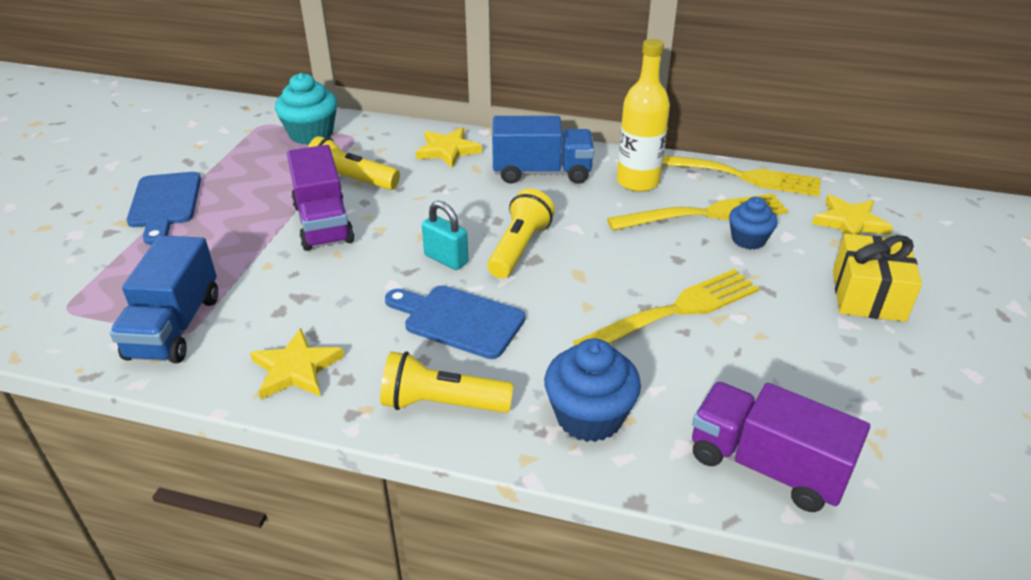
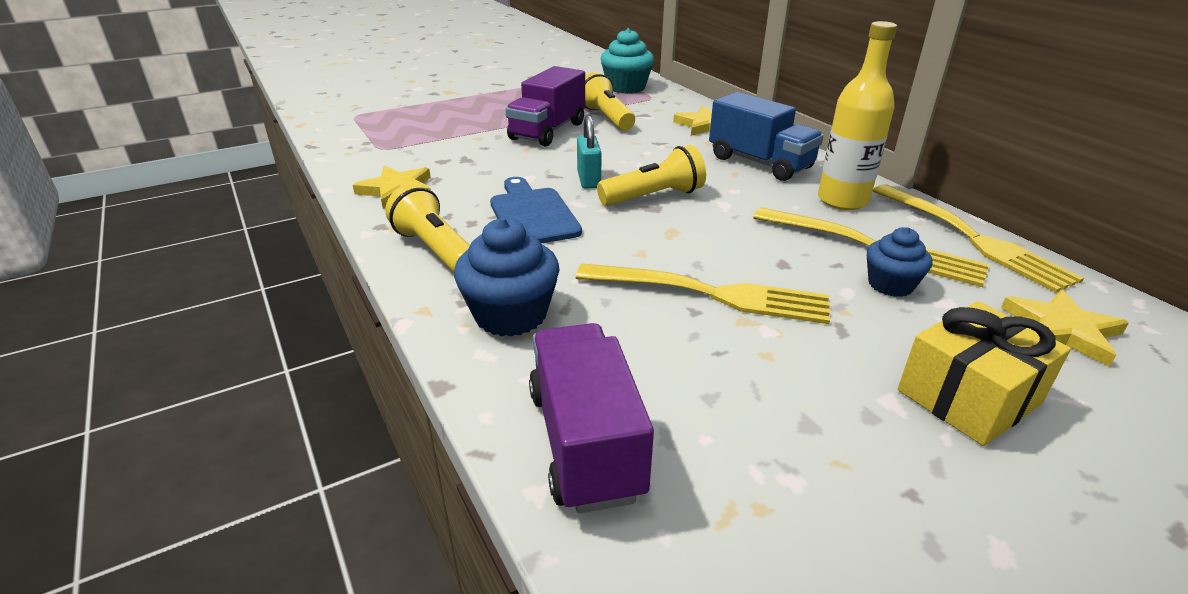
camera: 45 degrees right, 5 degrees down
(165, 203) = (482, 91): blue cutting board -> none
(175, 327) = (382, 143): blue truck -> none

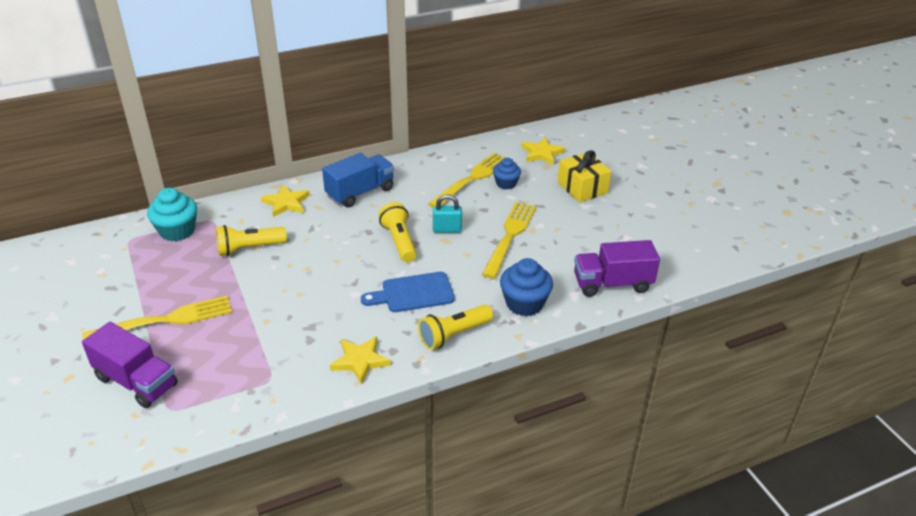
camera: 85 degrees left, 5 degrees up
(548, 131) = (267, 281): purple truck -> purple truck (136, 381)
(588, 180) = (367, 266): turquoise padlock -> turquoise padlock (447, 229)
(842, 200) = (419, 175): yellow bottle -> none
(972, 238) = (467, 149): yellow fork -> yellow fork (166, 320)

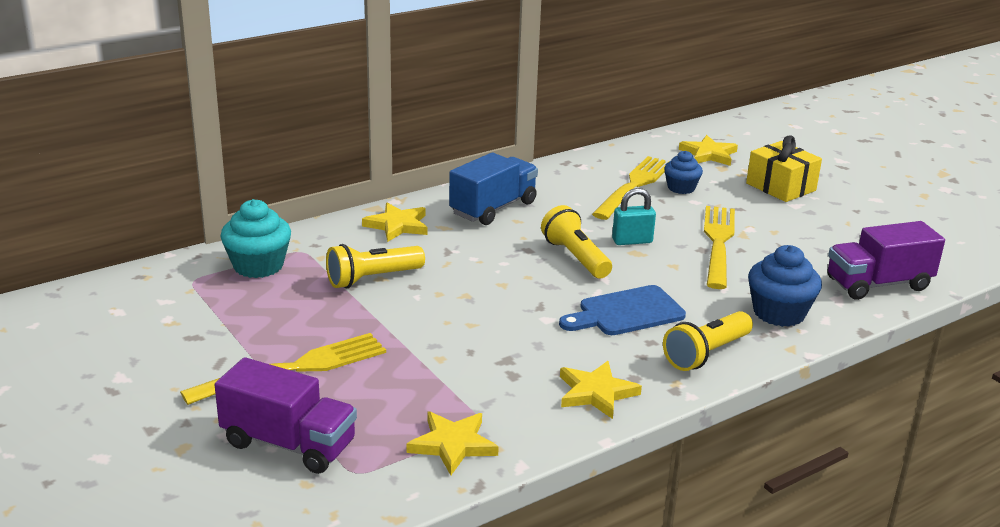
camera: 10 degrees left, 10 degrees down
(243, 394) = (453, 444): none -> yellow star

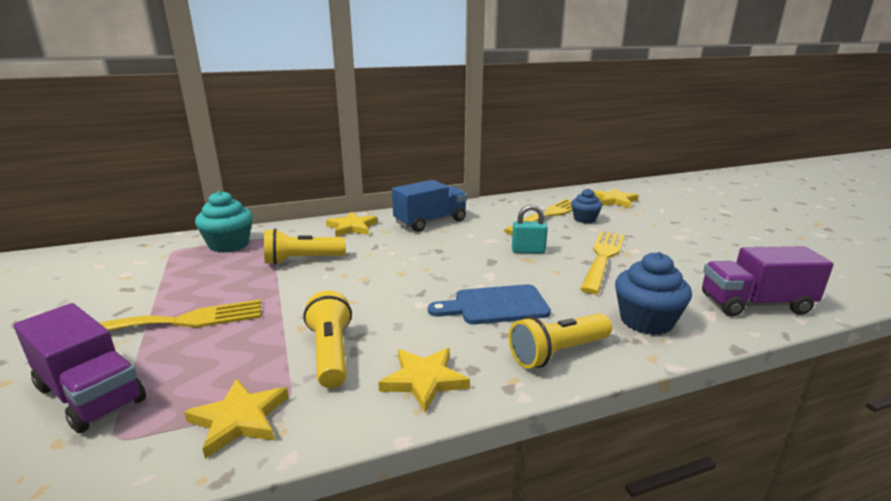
camera: 15 degrees right, 5 degrees down
(575, 257) = (474, 259): yellow flashlight -> yellow flashlight (331, 353)
(780, 187) = (669, 224): yellow gift -> none

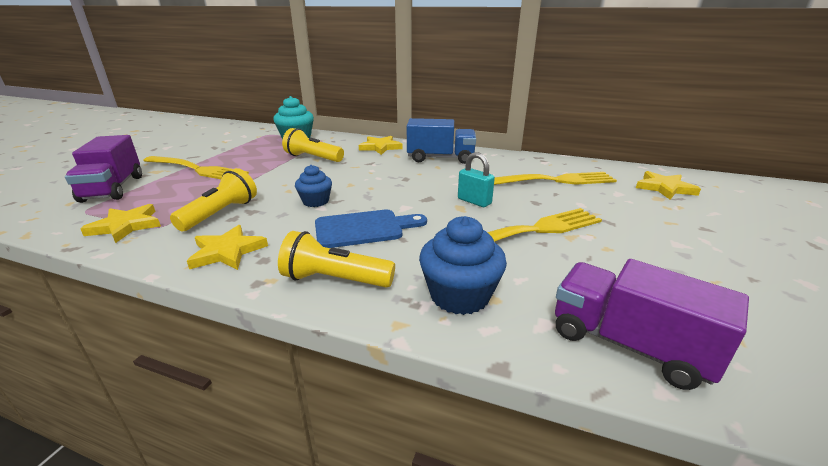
camera: 40 degrees right, 5 degrees up
(495, 305) = (364, 228): blue cutting board -> blue cutting board turned 135 degrees clockwise
(584, 219) = (589, 194): blue cupcake -> blue cupcake (315, 201)

